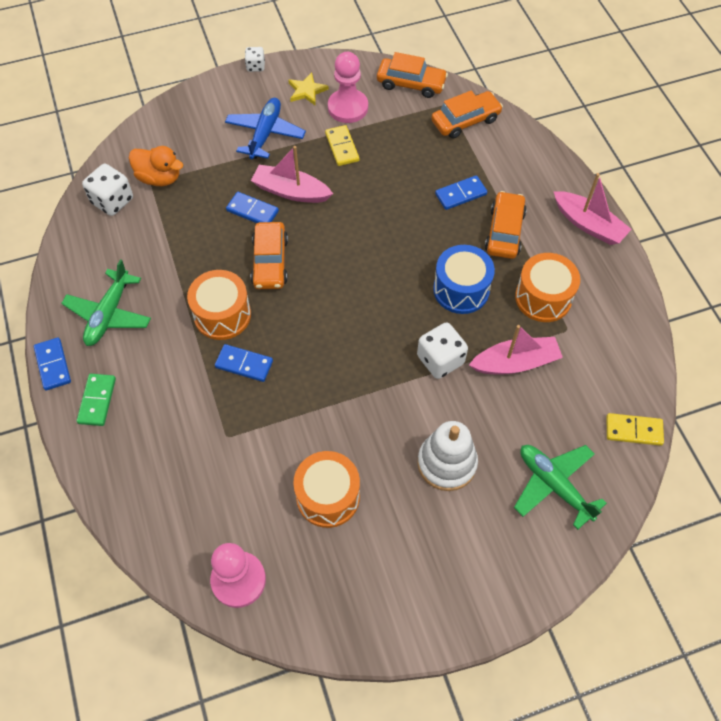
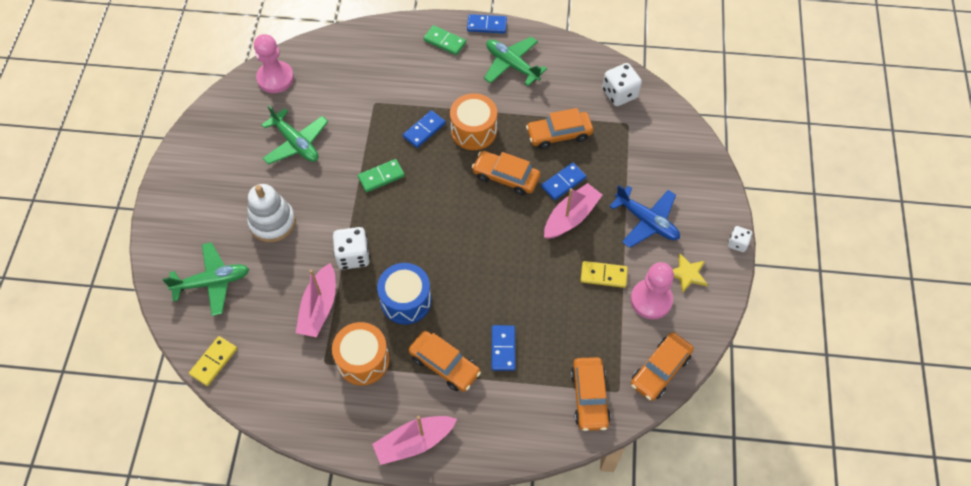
camera: 115 degrees right, 0 degrees up
(159, 178) = (630, 130): orange duck -> none
(191, 235) = (559, 134): none -> orange car
(328, 379) = (381, 177): none -> green domino
(328, 496) = (296, 143): orange drum -> green plane

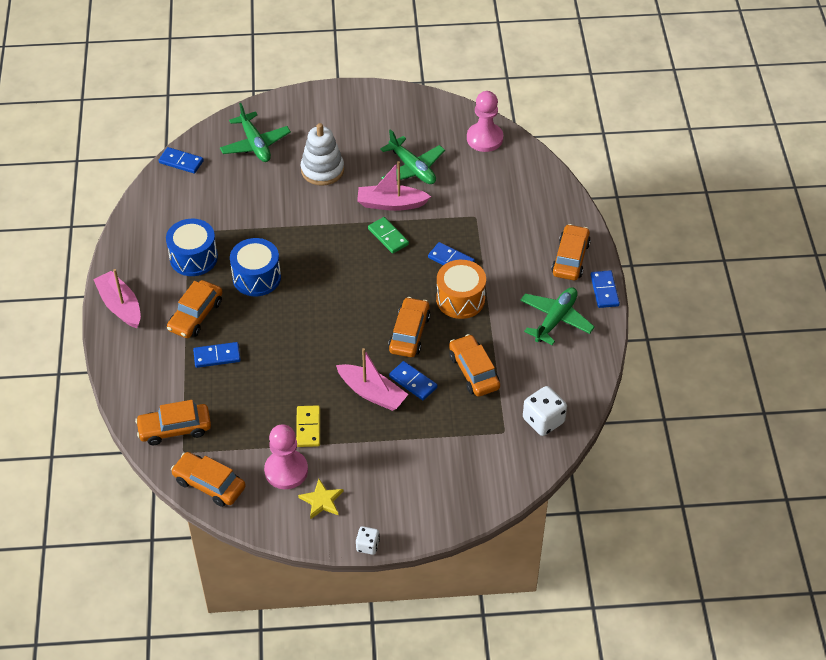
camera: 80 degrees right, 10 degrees down
(214, 361) = (181, 162): yellow domino -> blue domino
(296, 143) = (412, 168): green plane -> green plane turned 75 degrees counterclockwise
(319, 307) = (241, 218): pink boat -> pink boat (391, 204)
(353, 256) = (297, 232): white dice -> none
(363, 360) = (193, 258): orange drum -> blue drum
(444, 41) = (570, 258): green domino -> orange car
(646, 221) = (379, 459): blue plane -> none

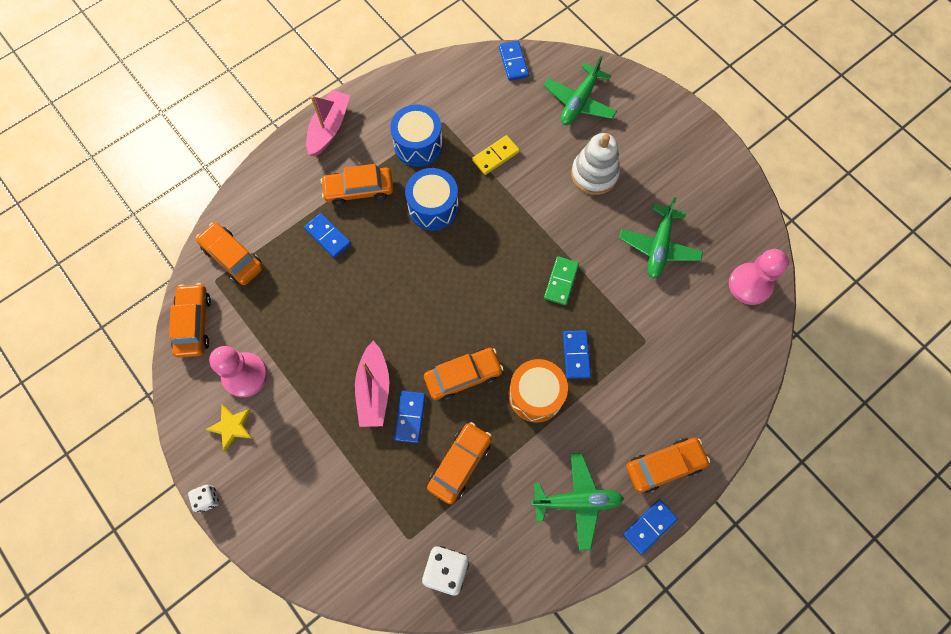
camera: 55 degrees right, 20 degrees up
(308, 427) = (301, 362): yellow domino -> yellow domino (495, 156)
(391, 204) = (601, 257): pink boat -> none

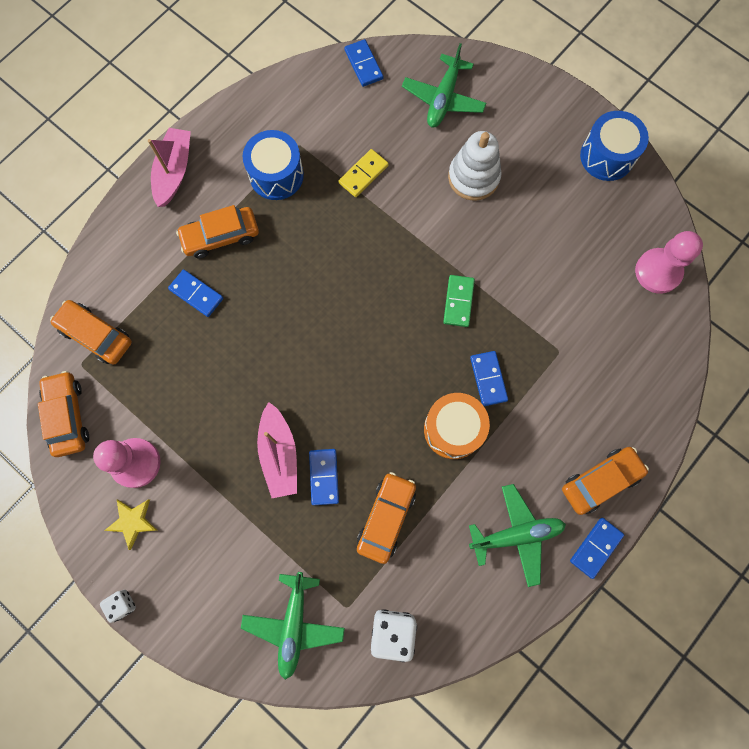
camera: 10 degrees left, 5 degrees up
(433, 207) = (306, 242): blue drum -> blue drum (607, 156)
(463, 376) = (372, 423): orange car -> none
(658, 246) = (555, 246): green plane -> green plane (294, 624)

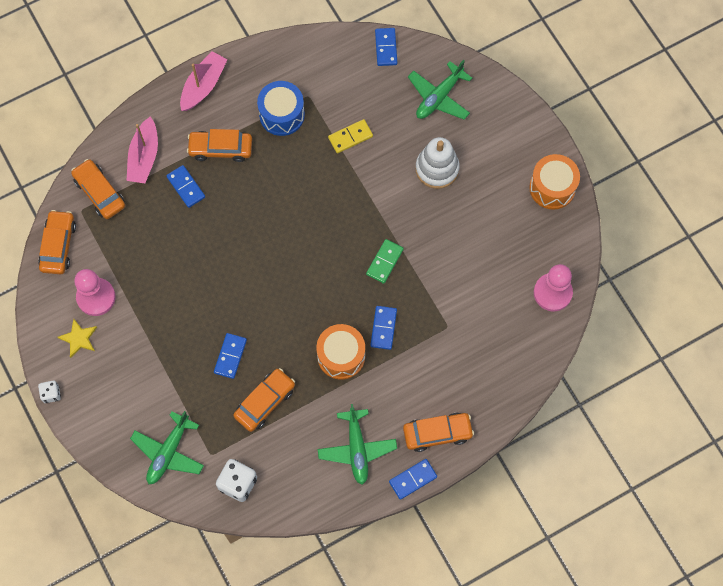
camera: 20 degrees right, 5 degrees down
(279, 454) = (203, 328): pink boat -> pink boat (144, 157)
(516, 535) = (357, 449): green plane -> green plane turned 75 degrees clockwise
(607, 156) = (552, 188): blue drum -> orange drum

